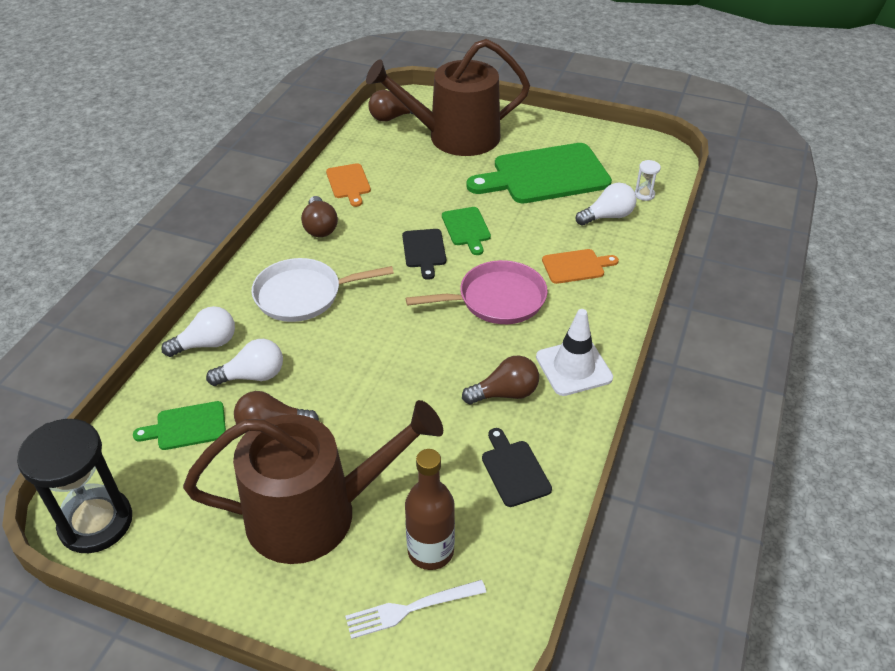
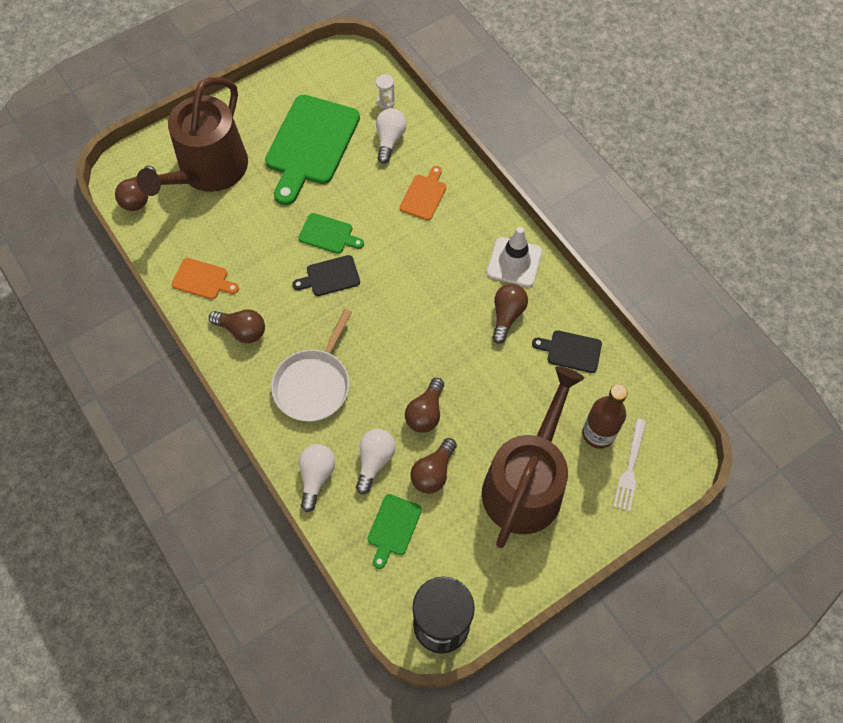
camera: 55 degrees left, 20 degrees up
(336, 387) = (425, 413): none -> brown light bulb
(424, 251) = (330, 277): black cutting board -> black cutting board turned 135 degrees clockwise
(497, 299) = (418, 264): pink pan -> none

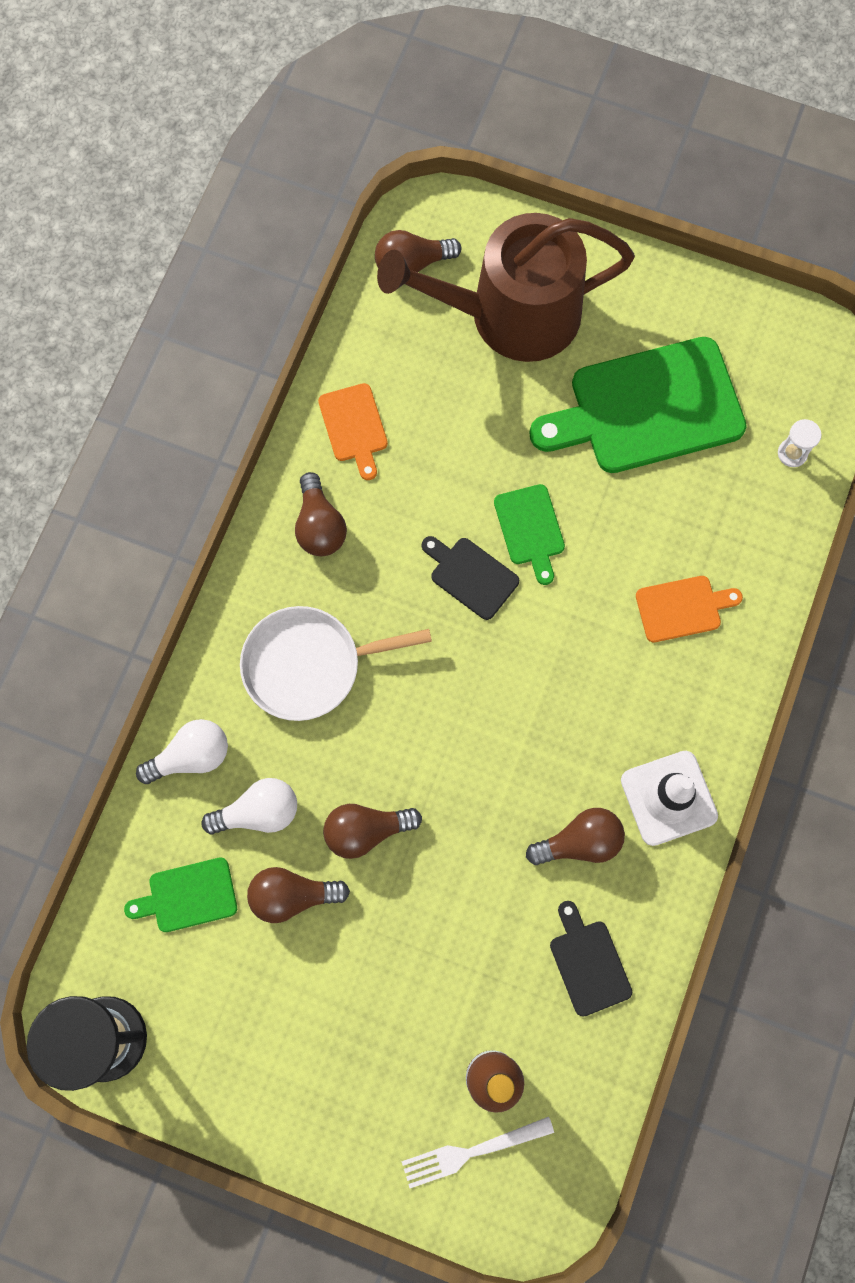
camera: 55 degrees right, 10 degrees up
(389, 140) = (734, 502): white light bulb -> none
(526, 483) = (356, 1025): brown watering can -> none

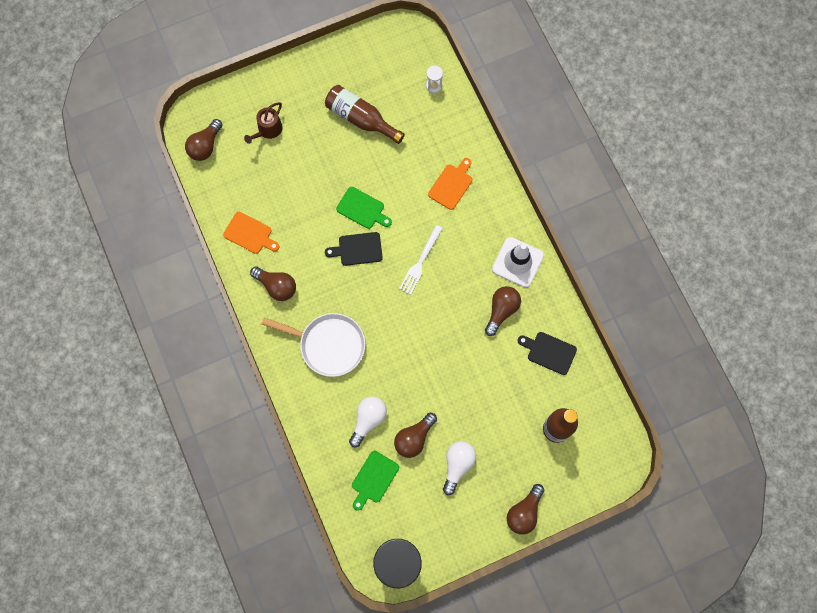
camera: 45 degrees left, 0 degrees up
(191, 756) = (319, 425): white light bulb -> white light bulb (457, 465)
(308, 665) = (329, 345): white pan -> white pan turned 105 degrees counterclockwise
(366, 830) = (417, 386): brown light bulb -> brown light bulb (524, 512)
(471, 1151) = (576, 463): white fork -> white fork (420, 262)
(511, 315) = (268, 130): brown watering can -> brown watering can, size x0.40
(648, 408) = (361, 118): green cutting board -> brown bottle

